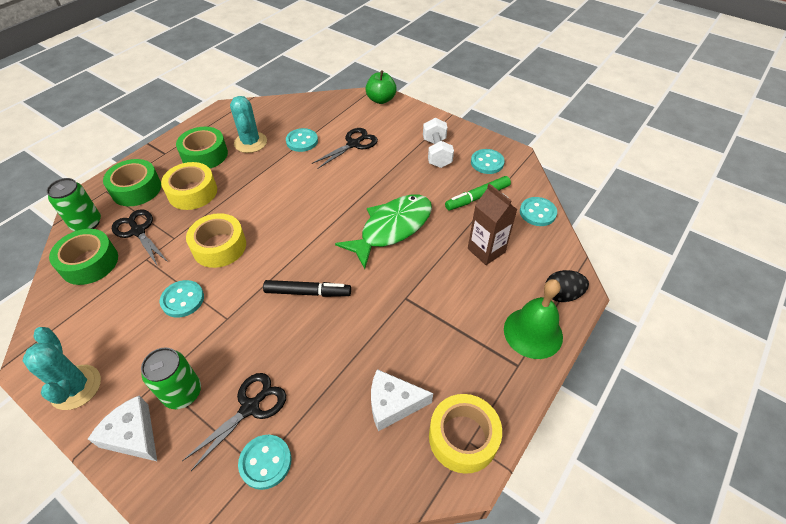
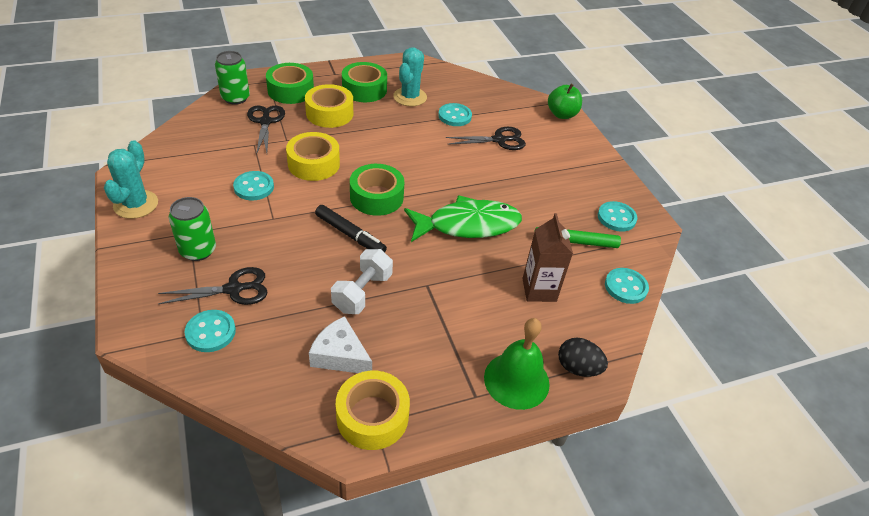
camera: 30 degrees right, 5 degrees down
(89, 263) = (214, 126): green tape -> green tape (376, 197)
(133, 435) = (143, 257): white cheese -> none
(436, 153) = (572, 185): white dumbbell -> white dumbbell (362, 292)

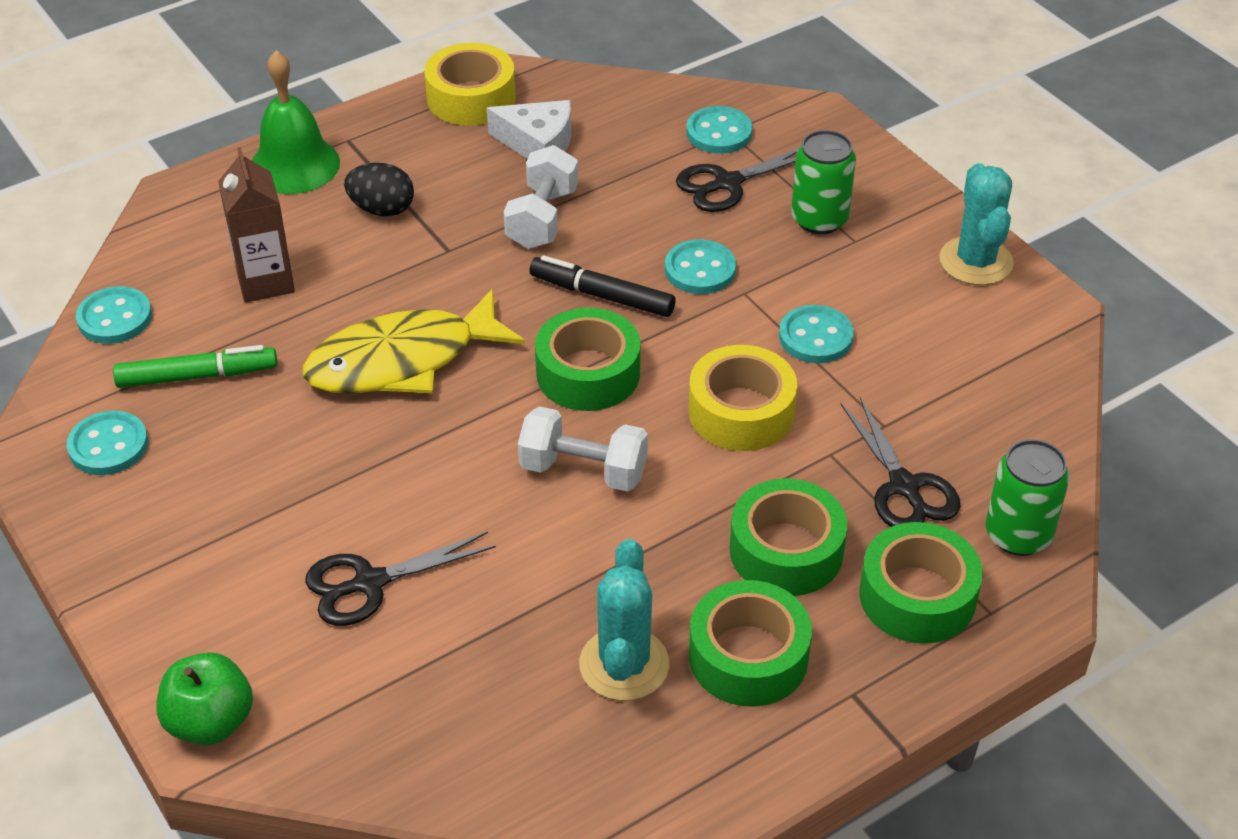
camera: 170 degrees right, 0 degrees up
(329, 113) = (786, 551): yellow tape -> green tape
(397, 158) = (583, 470): none -> white dumbbell
(454, 116) = (492, 630): turquoise button -> turquoise button (700, 270)
(468, 225) = (402, 361): green fish -> yellow fish
(578, 368) = (207, 194): black egg -> black egg (382, 209)

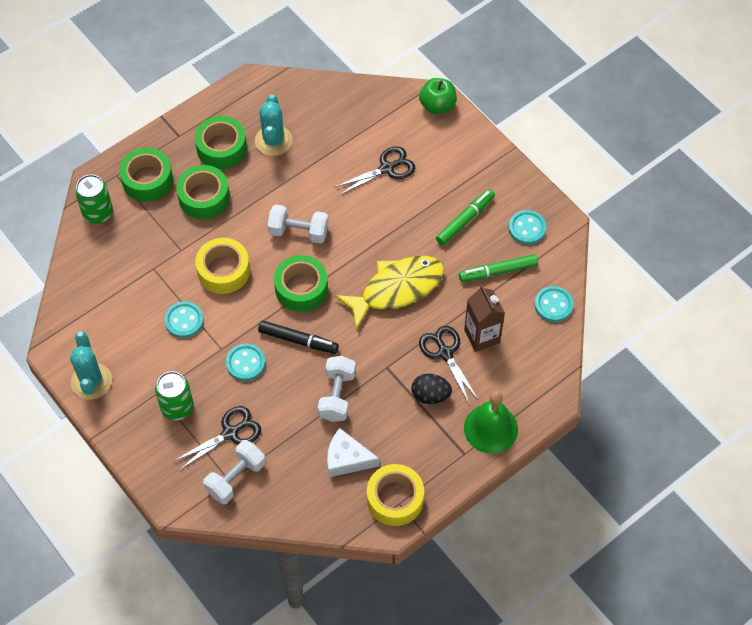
camera: 175 degrees right, 15 degrees up
(230, 469) = (465, 220): none -> green marker
(719, 133) = (236, 478): turquoise button -> white dumbbell
(904, 487) = (147, 234): black scissors -> black scissors (445, 353)

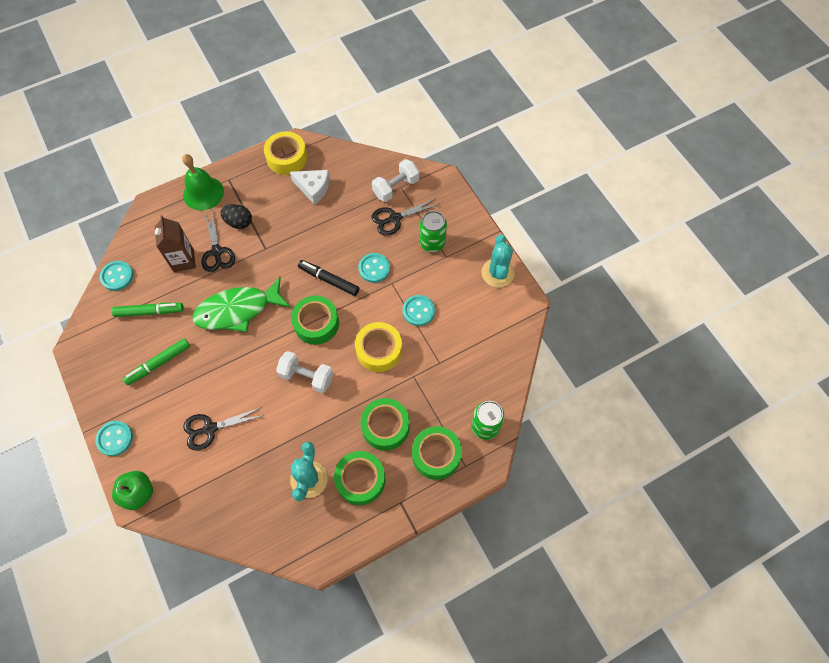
camera: 170 degrees left, 5 degrees up
(337, 395) = (309, 233): white dumbbell -> none
(397, 289) = (237, 310): yellow fish -> green fish
(527, 228) = (109, 347): turquoise button -> turquoise button (115, 438)

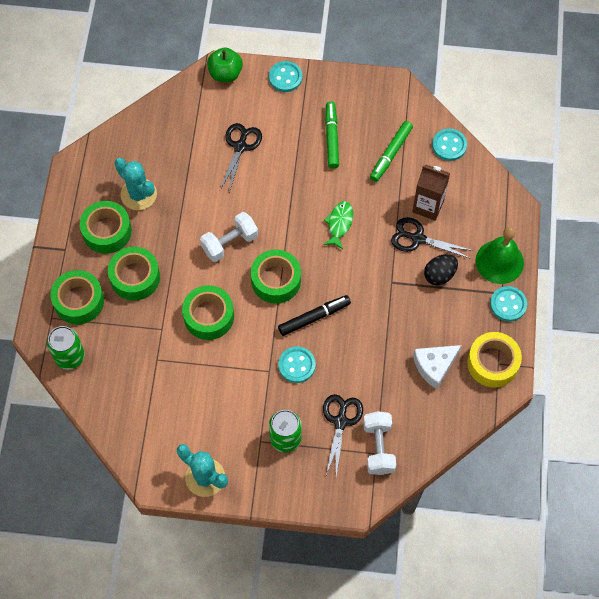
camera: 125 degrees right, 0 degrees up
(237, 310) = (339, 224): green fish -> green fish, size x0.51
(379, 350) = (208, 316): yellow tape -> green tape
(418, 311) = (221, 375): turquoise button -> turquoise button (508, 304)

